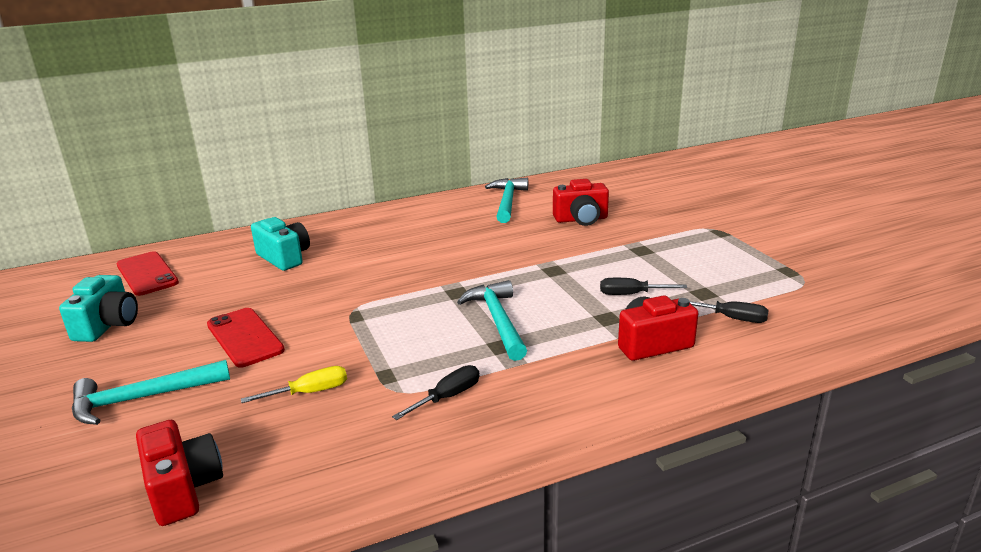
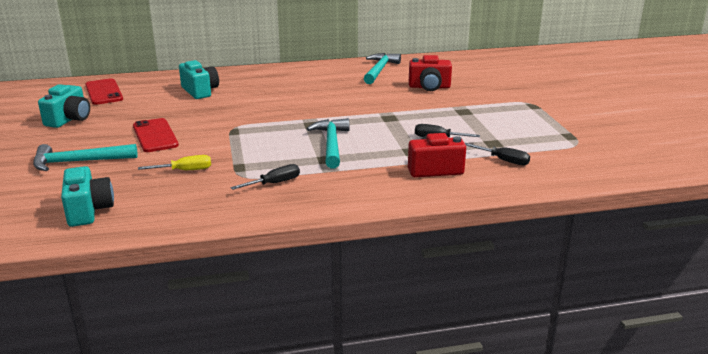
camera: 10 degrees right, 0 degrees up
(183, 489) = (88, 210): red camera -> turquoise camera

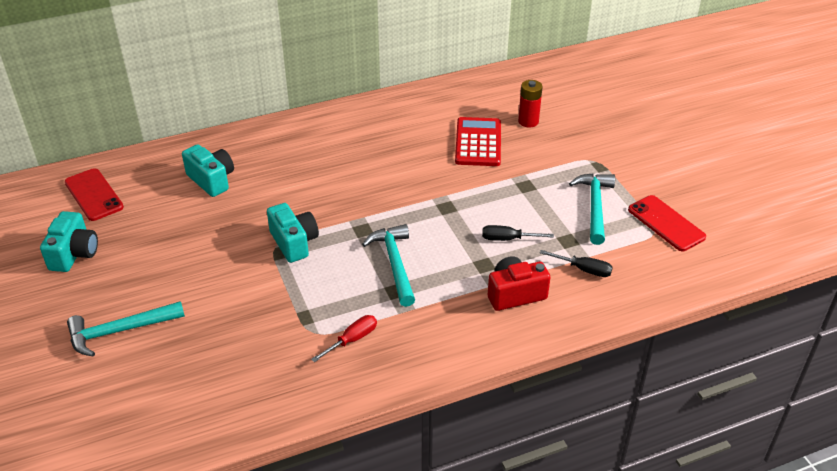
camera: 10 degrees left, 15 degrees up
(88, 210) = (166, 412): turquoise camera -> turquoise camera (294, 243)
(155, 136) = (189, 272): red phone -> red phone (666, 223)
(185, 170) = (247, 331): yellow screwdriver -> none
(274, 183) = (352, 340): black screwdriver -> red screwdriver
(379, 70) = (413, 114): turquoise hammer -> turquoise hammer (595, 206)
(429, 87) = (478, 142): red camera -> red calculator
(476, 79) = (528, 121): none -> red battery

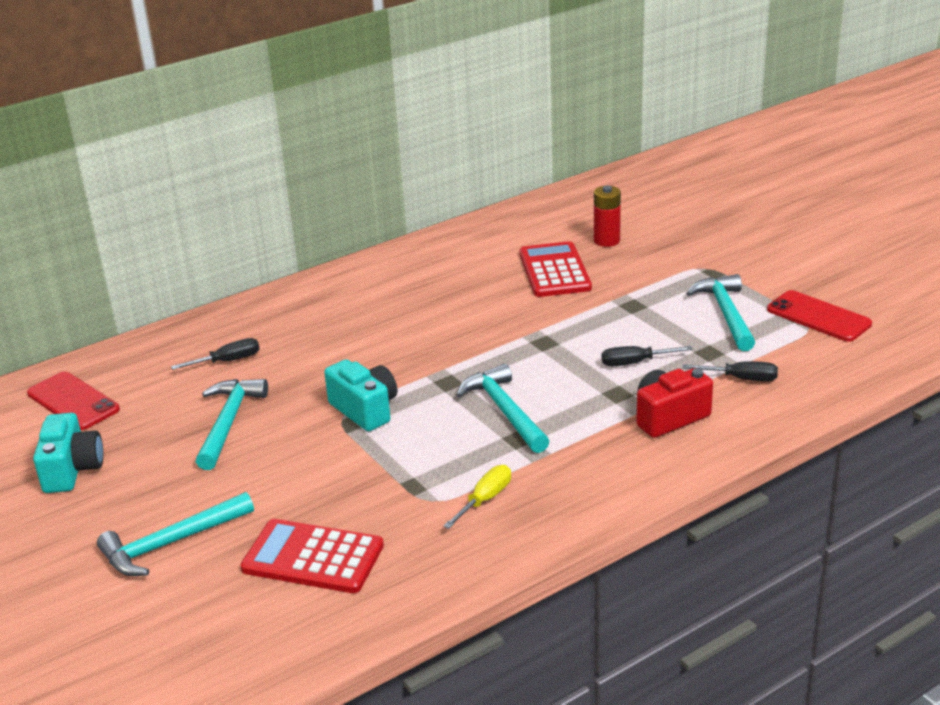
camera: 10 degrees left, 10 degrees down
(194, 234) = (229, 422): none -> turquoise hammer
(211, 180) = (227, 361): turquoise camera -> black screwdriver
(213, 364) = (313, 557): none -> red calculator
(352, 340) = (485, 499): red screwdriver -> yellow screwdriver

